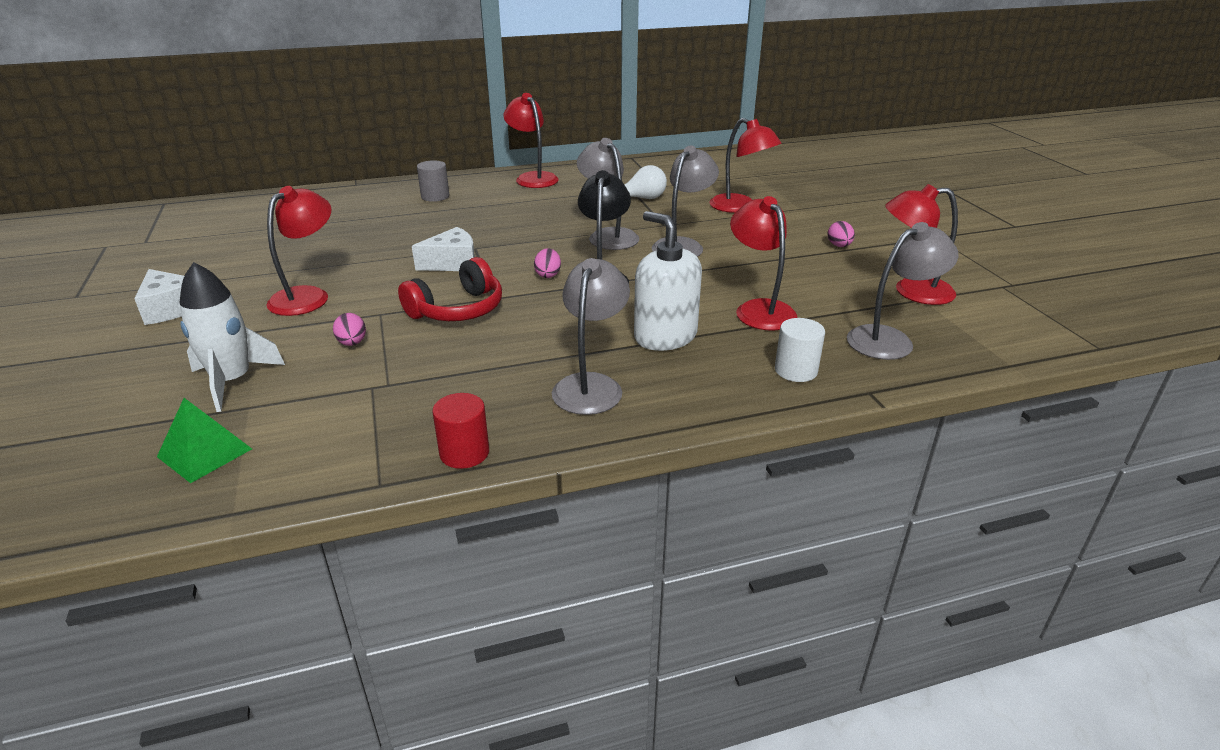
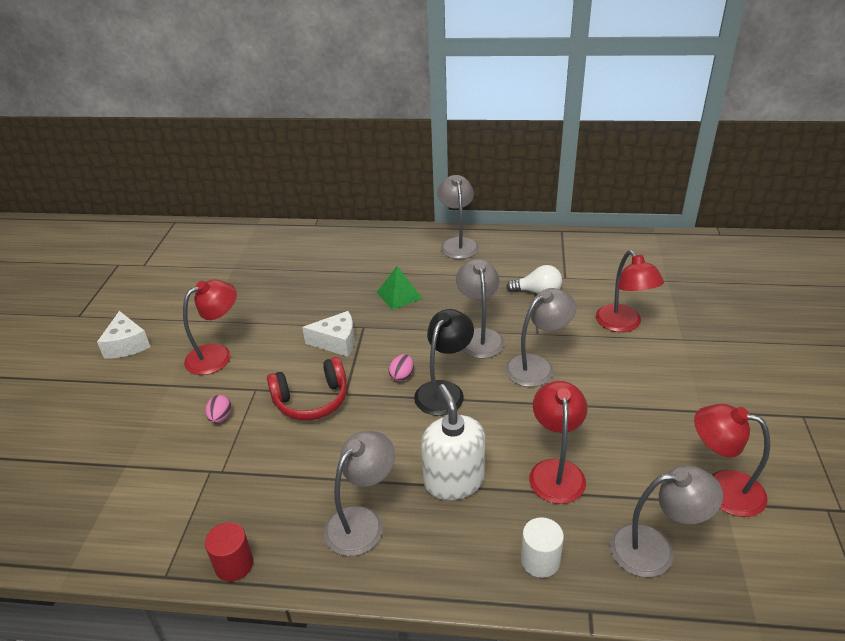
camera: 25 degrees right, 5 degrees up
(204, 452) = (80, 503): green pyramid -> green pyramid (399, 295)
(233, 381) = (128, 435): white rocket -> none
(435, 196) = (366, 253): grey cylinder -> none
(533, 178) = (458, 244): red lamp -> grey lamp
(839, 246) = (688, 404): pink egg -> none

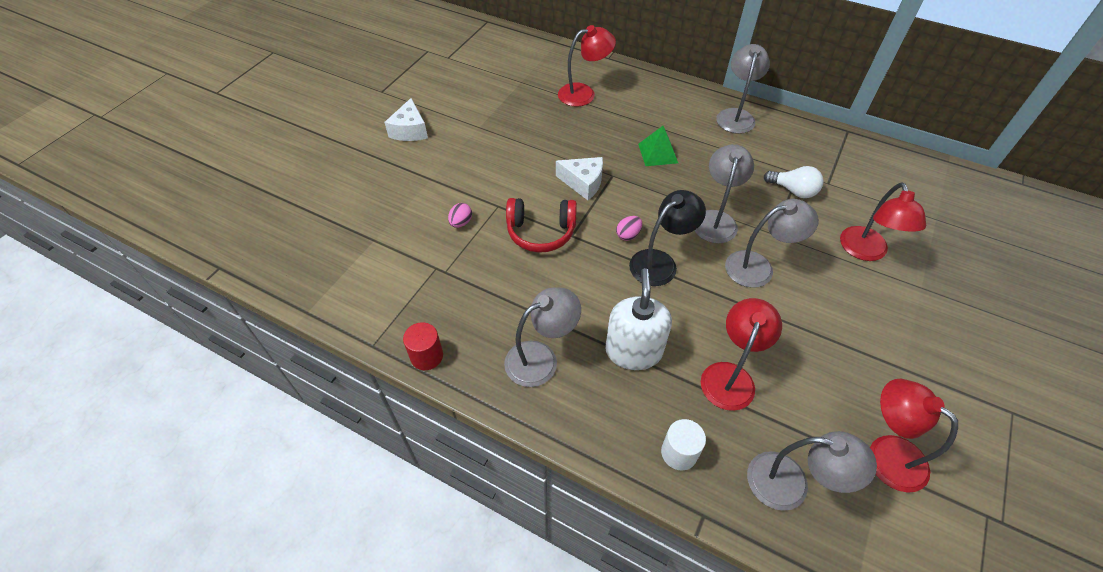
camera: 20 degrees right, 15 degrees up
(217, 355) = (478, 163): red lamp -> red lamp (584, 93)

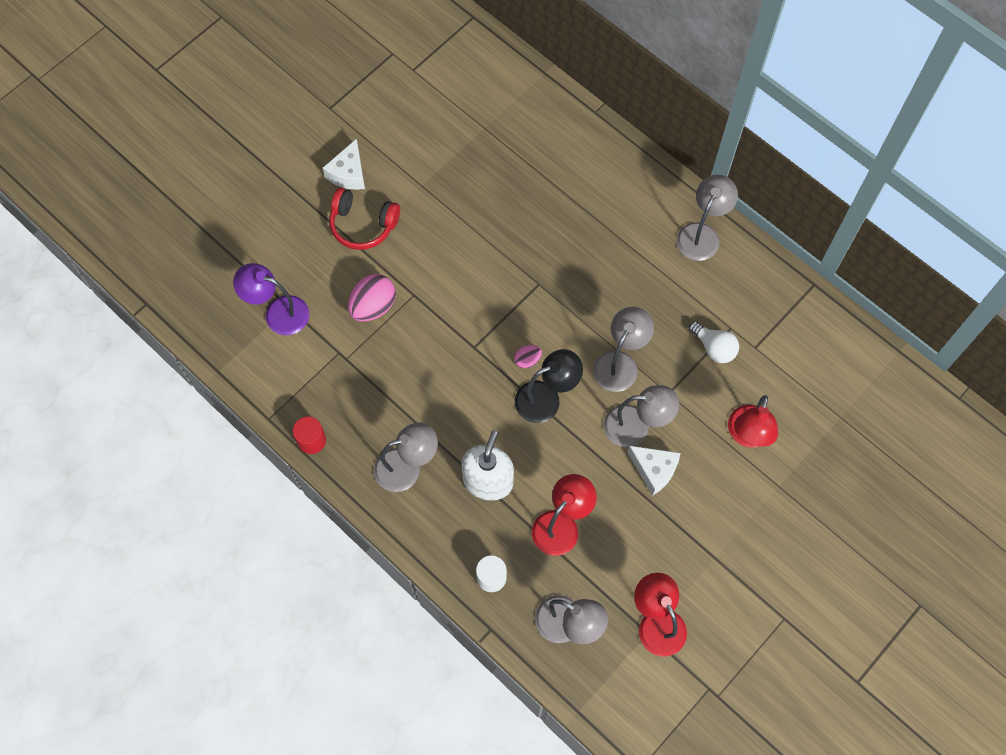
camera: 15 degrees right, 15 degrees up
(364, 247) = (278, 312): none -> purple lamp
(461, 223) = (373, 306): pink egg -> pink egg, size x1.90
(541, 232) = (446, 336): red headphones -> red headphones (363, 225)
(583, 183) = (505, 287): white cheese -> white cheese (654, 470)
(584, 93) = (548, 162): red lamp -> none
(657, 153) = (596, 266): green pyramid -> none

